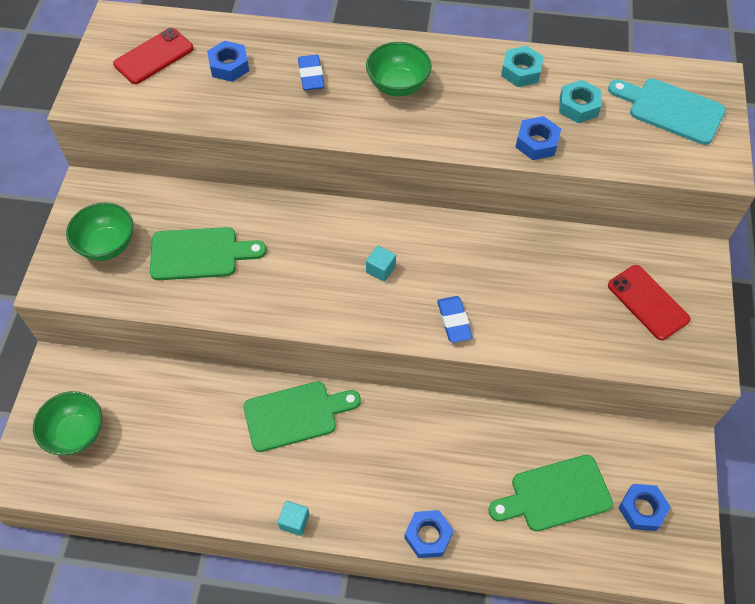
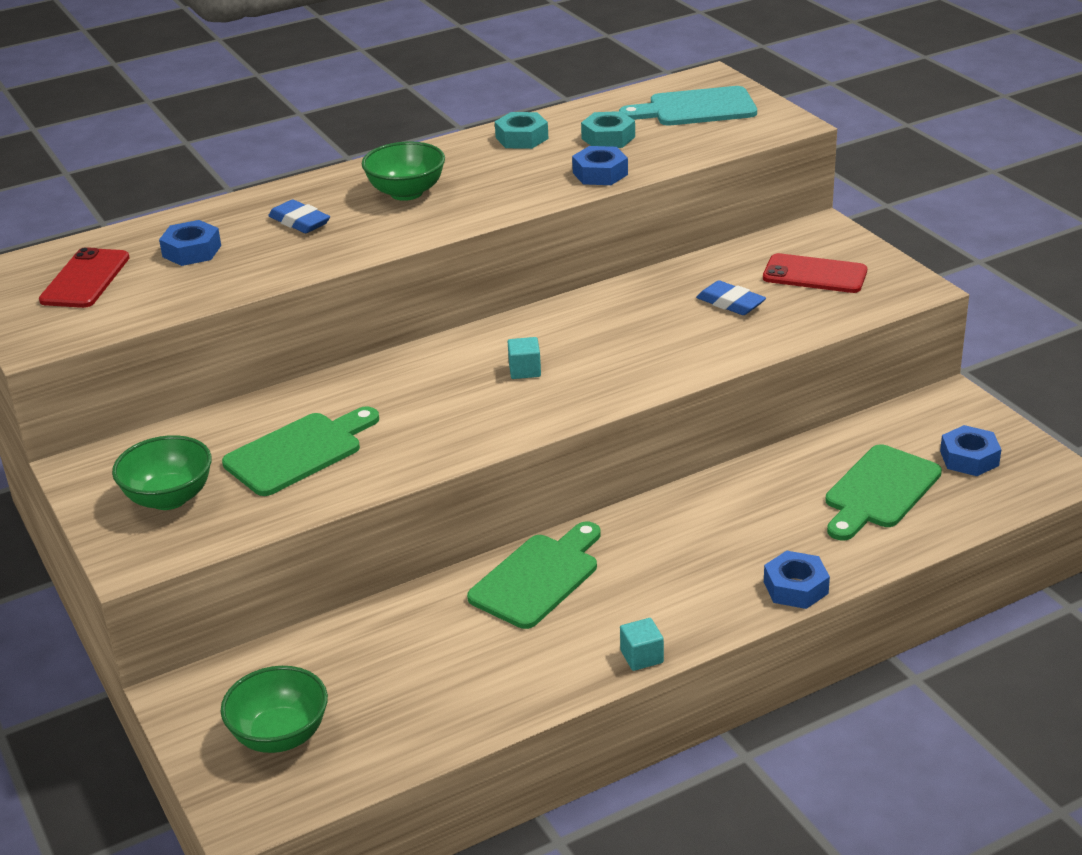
camera: 35 degrees left, 25 degrees down
(454, 321) = (649, 369): blue eraser -> blue eraser (730, 303)

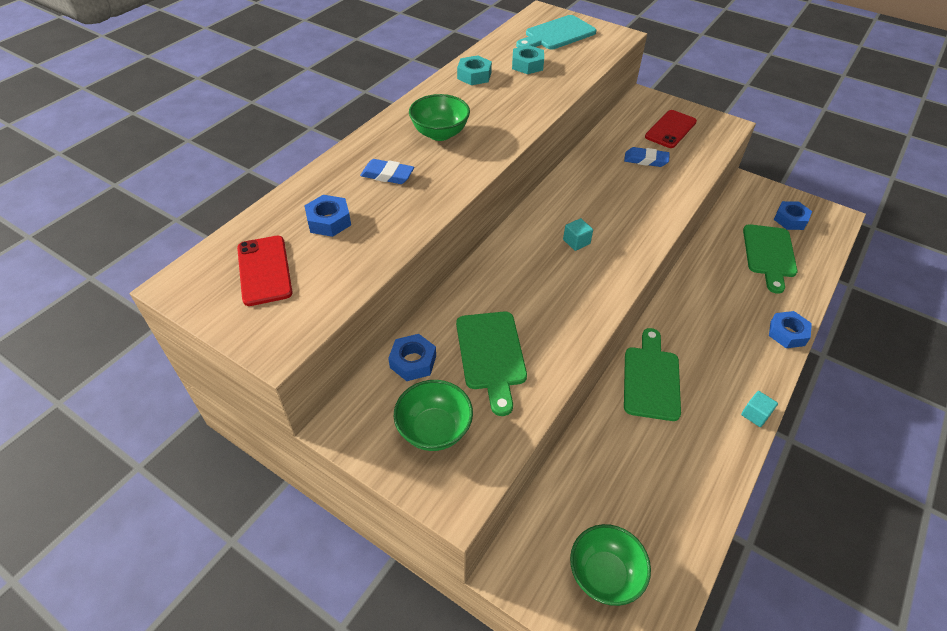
camera: 30 degrees left, 15 degrees up
(298, 452) = (491, 355): green cutting board -> green cutting board turned 150 degrees clockwise
(600, 174) = (549, 92): blue nut -> blue nut (413, 362)
(814, 275) = (670, 129): red phone -> red phone turned 45 degrees counterclockwise

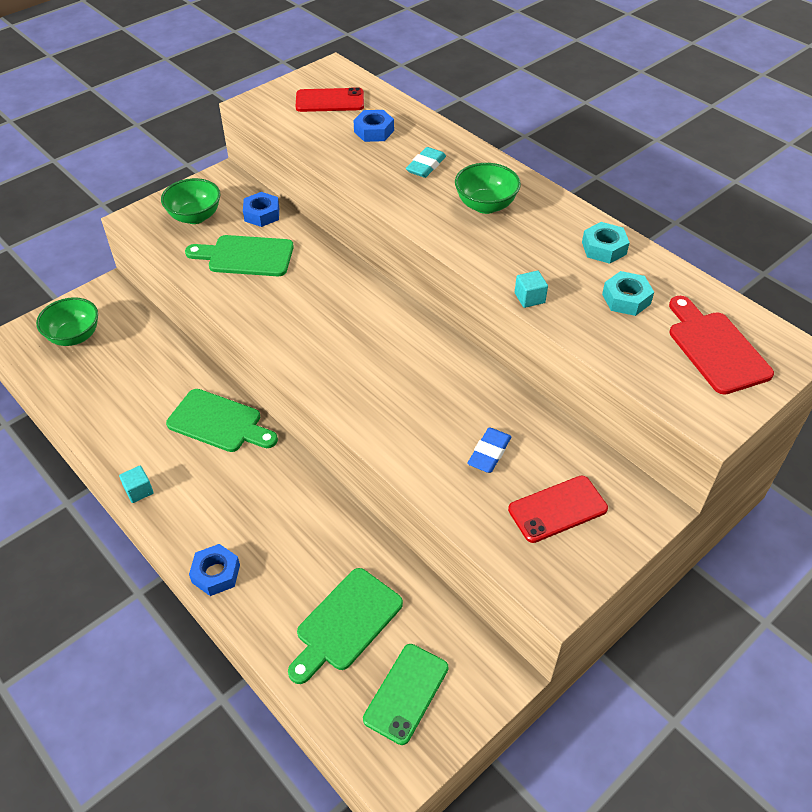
camera: 105 degrees right, 0 degrees up
(387, 175) = (426, 166): blue eraser -> turquoise eraser
(557, 34) = (715, 348): turquoise cutting board -> red cutting board
(576, 242) = (359, 343): turquoise cube -> turquoise cube (529, 298)
(670, 129) = (557, 509): red phone -> red phone turned 75 degrees counterclockwise
(769, 254) = (346, 623): green cutting board -> green cutting board turned 75 degrees counterclockwise
(790, 219) = (406, 693): blue nut -> green phone

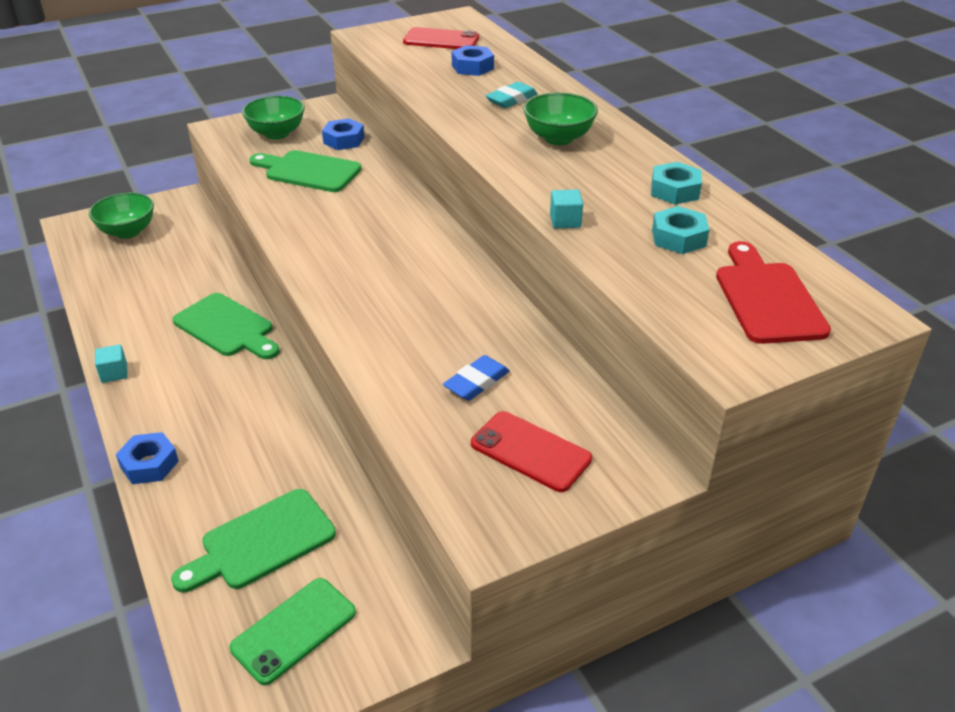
camera: 15 degrees right, 10 degrees down
(557, 509) = (530, 451): red phone -> red phone turned 45 degrees clockwise

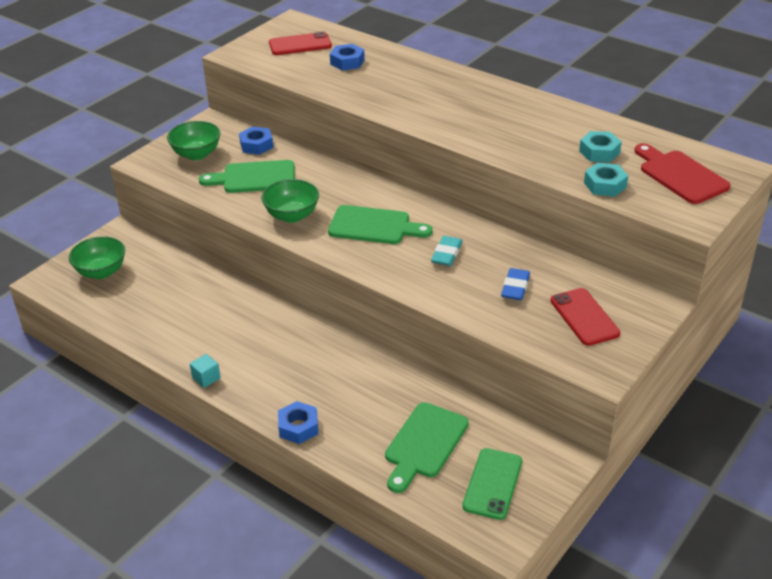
camera: 25 degrees left, 0 degrees up
(227, 327) = (260, 317): green cutting board -> green cutting board (374, 226)
(511, 99) = (401, 81): turquoise eraser -> turquoise eraser (446, 254)
(530, 451) = (584, 317): red phone -> red phone turned 60 degrees clockwise
(558, 138) = (462, 103): green bowl -> green bowl (292, 216)
(565, 221) = (522, 161): turquoise cube -> none
(675, 190) = (569, 120): turquoise nut -> turquoise nut (605, 185)

